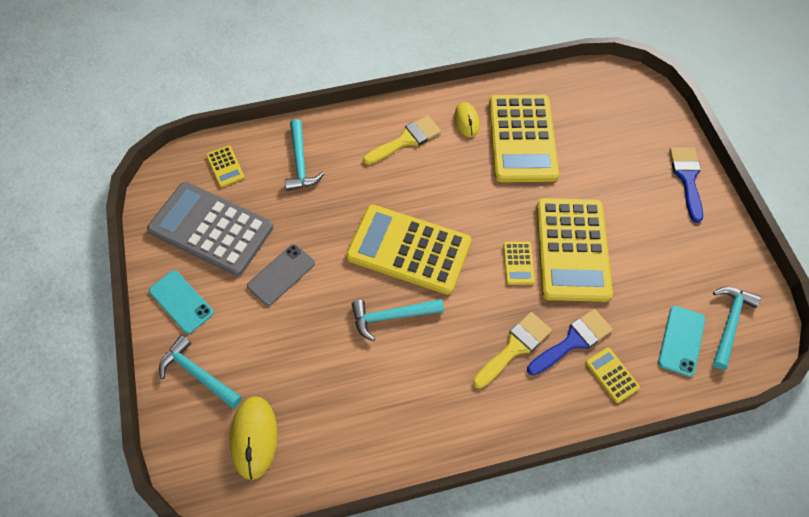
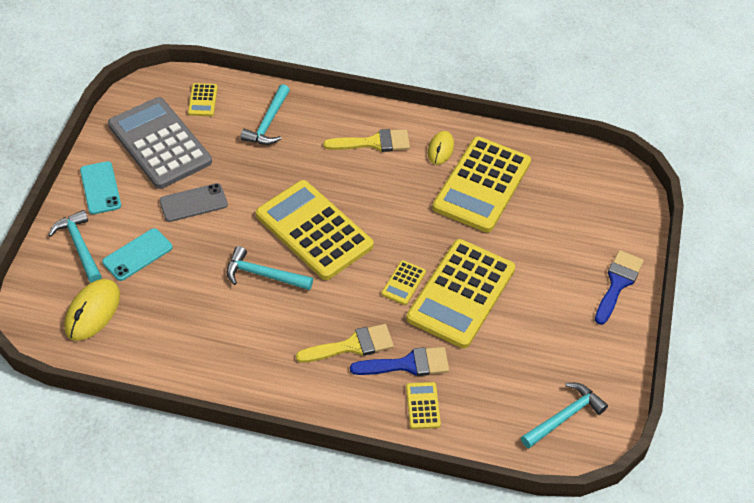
camera: 25 degrees right, 10 degrees down
(681, 340) = (507, 409): turquoise phone -> turquoise phone (137, 255)

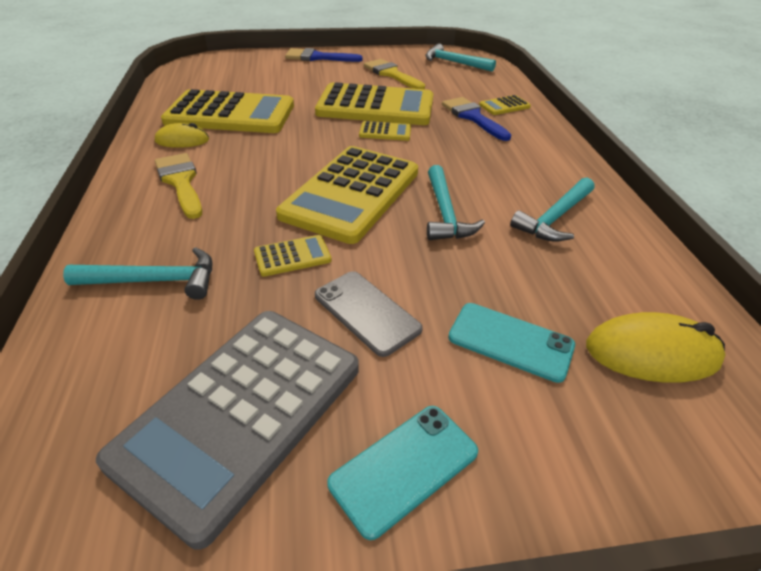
camera: 110 degrees left, 10 degrees down
(79, 247) = (560, 433): turquoise hammer -> turquoise hammer (555, 218)
(202, 100) = (96, 387): yellow calculator -> yellow calculator (292, 256)
(351, 346) = (482, 144): yellow brush -> yellow brush (391, 74)

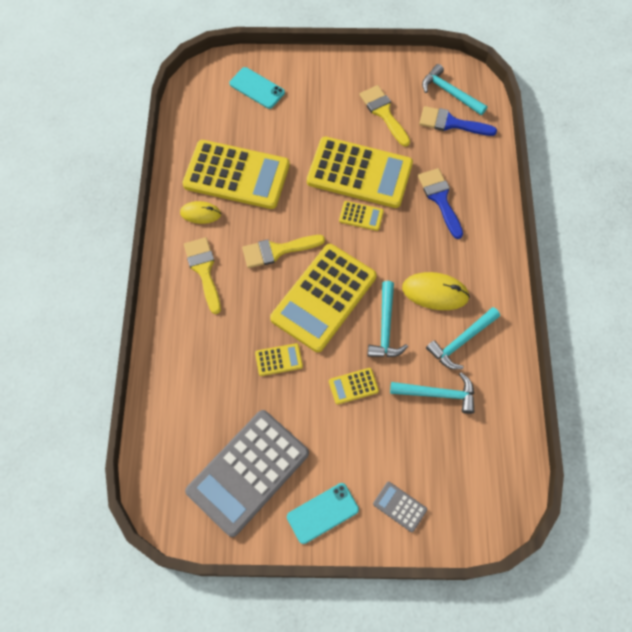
camera: 10 degrees right, 25 degrees up
(154, 281) = (196, 372): turquoise hammer -> turquoise hammer (437, 394)
(283, 161) = (277, 250): none -> yellow brush
(318, 57) = (317, 71): blue brush -> blue brush (451, 123)
(366, 312) = (318, 413): grey phone -> none
(504, 106) = (473, 182): yellow calculator -> yellow calculator (353, 386)
(510, 341) = (395, 446): turquoise phone -> turquoise phone (257, 88)
(556, 434) = (400, 506): none -> grey calculator
(651, 353) = (472, 464): yellow mouse -> yellow mouse (435, 292)

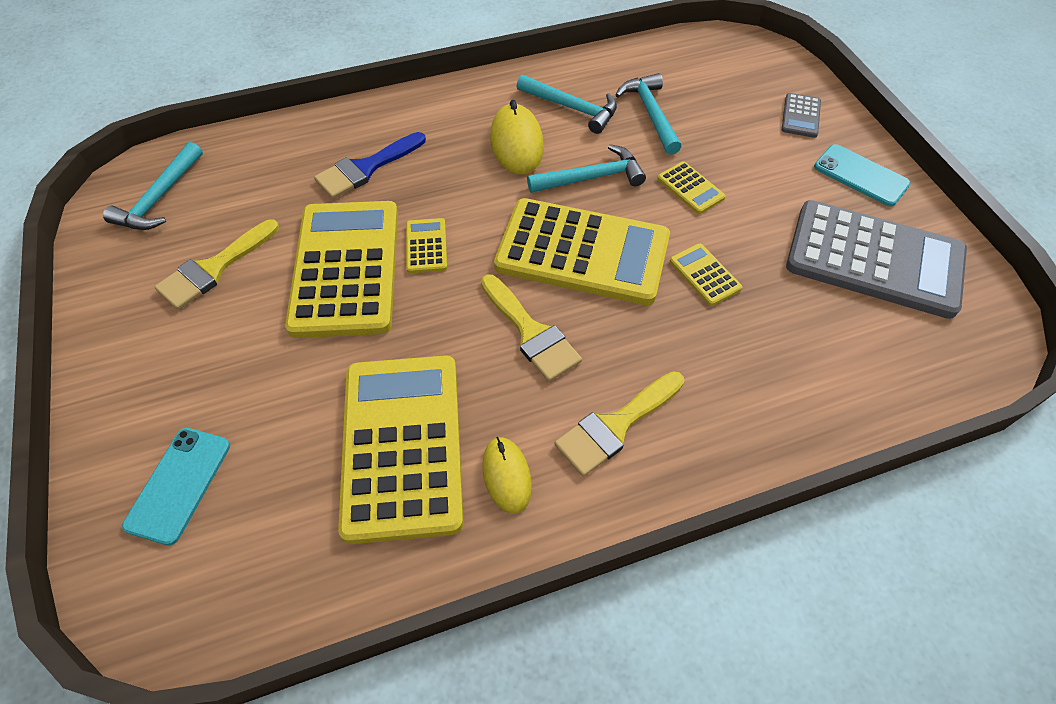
camera: 110 degrees left, 10 degrees down
(451, 123) = (222, 184): blue brush -> none

